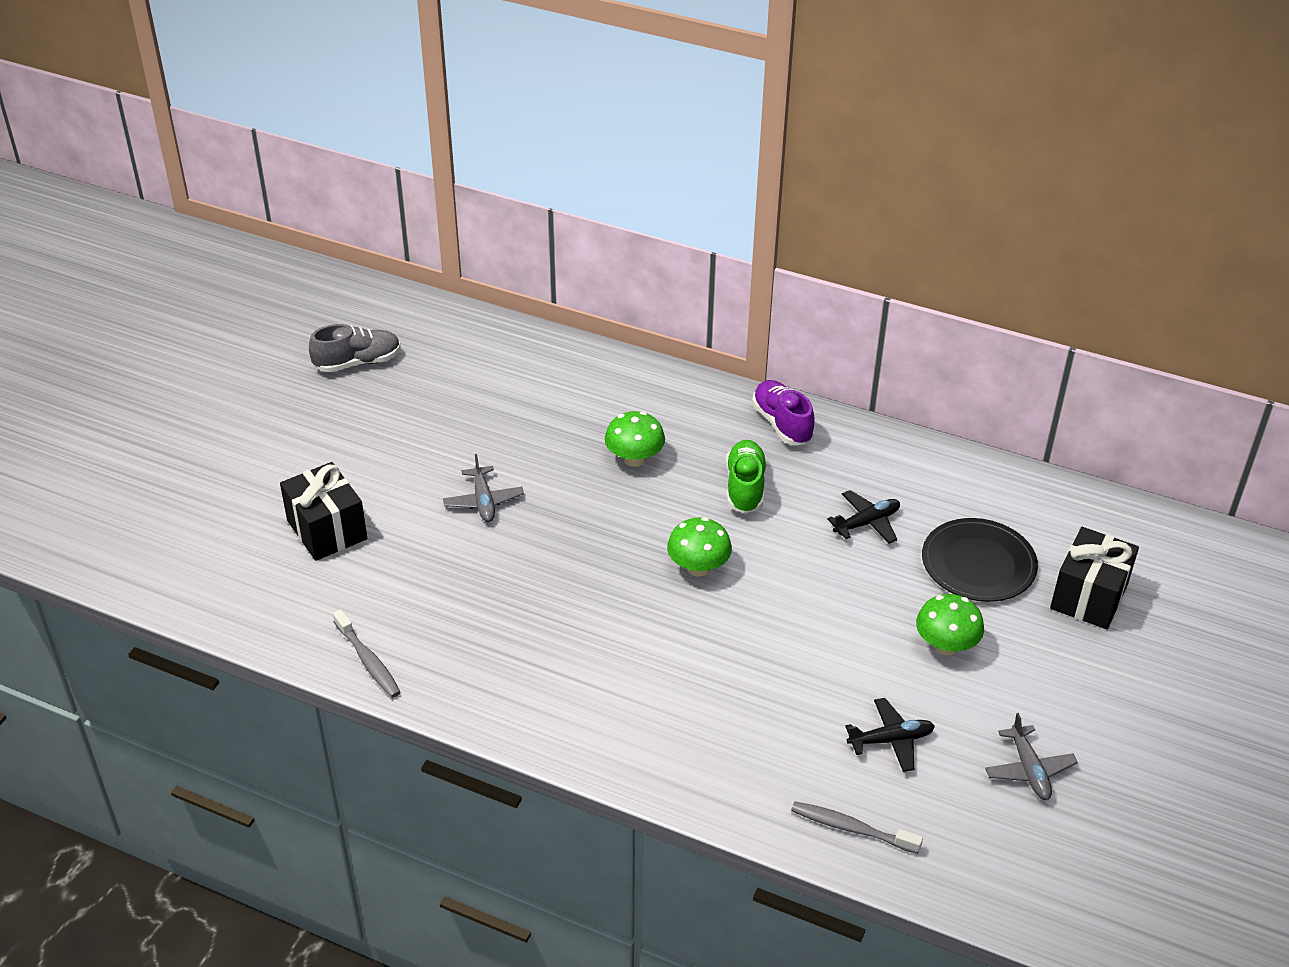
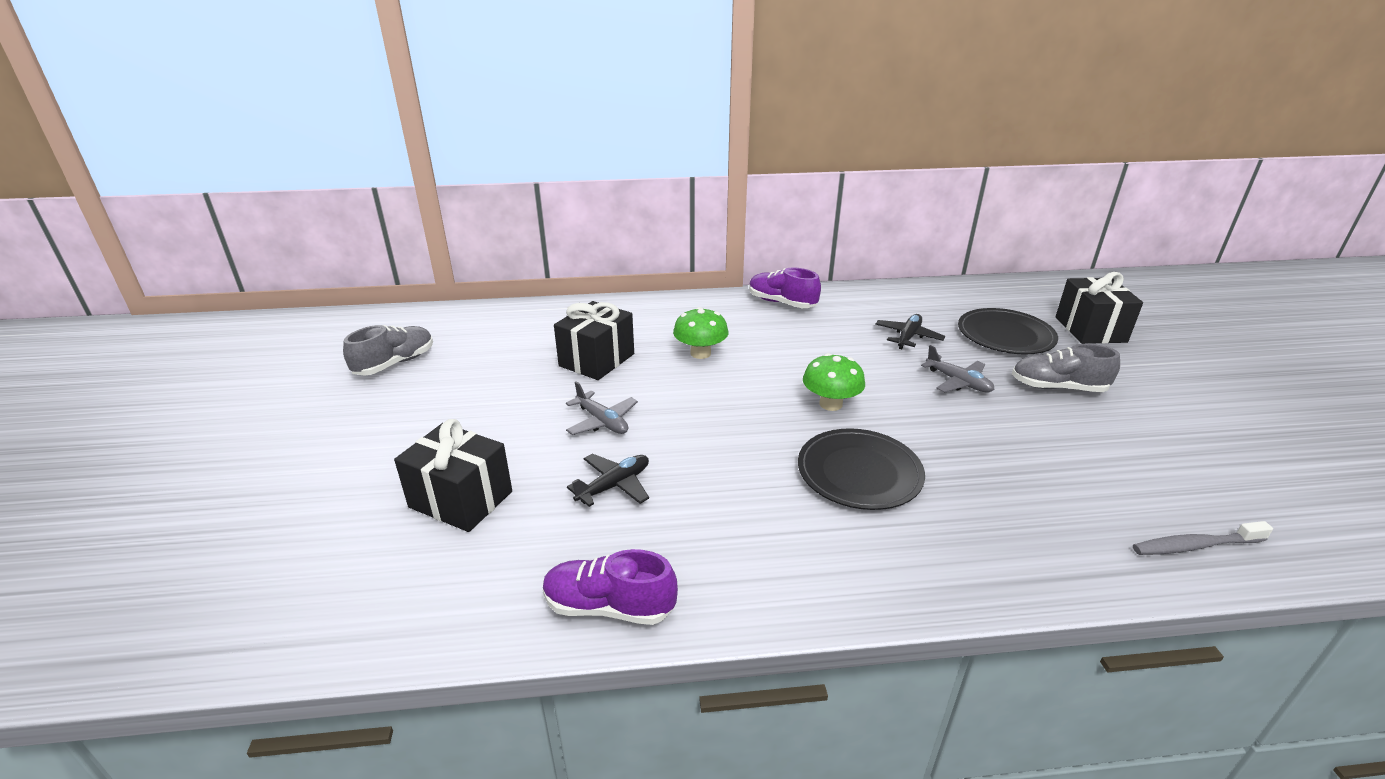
camera: 30 degrees left, 10 degrees down
(368, 661) = (609, 607): grey toothbrush -> purple shoe
(532, 428) = (597, 360): none -> black gift
(649, 643) = (859, 472): none -> black plate
(745, 487) = (802, 344): green shoe -> none
(890, 740) = (1119, 464): black plane -> black plane (614, 486)
(946, 645) = (1058, 387): green mushroom -> grey shoe
(1029, 769) = (1224, 442): grey plane -> grey plane (958, 382)

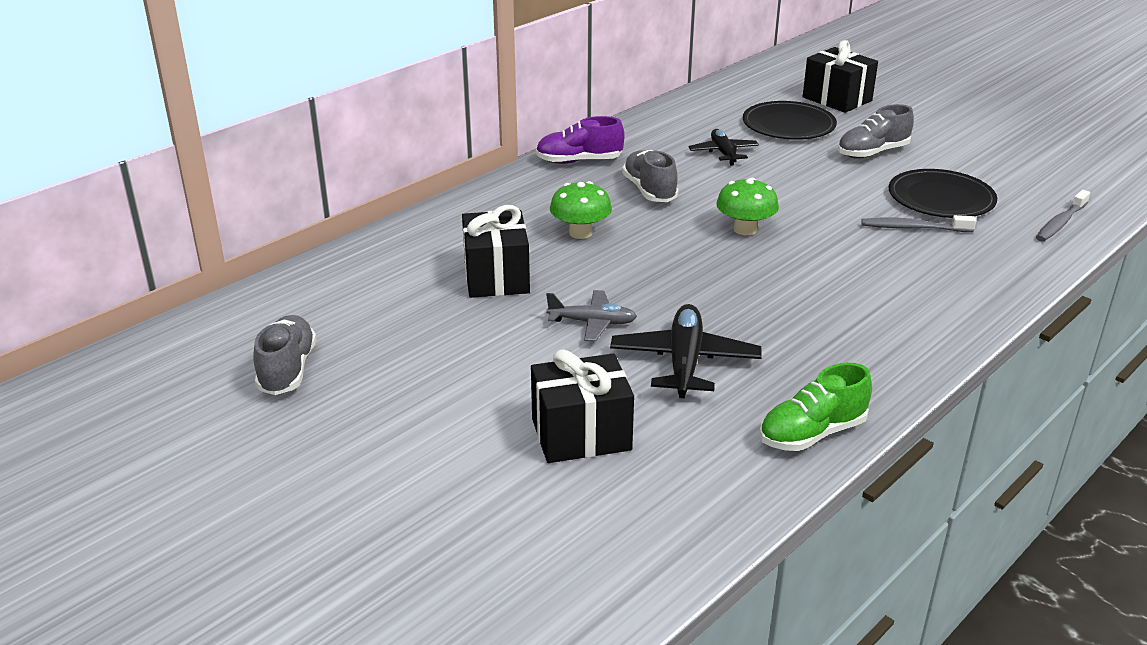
camera: 40 degrees left, 0 degrees up
(609, 607) = (812, 433): purple shoe -> green shoe
(614, 486) = (684, 362): black plane -> black plane, size x1.57
(800, 343) = (649, 191): none -> grey shoe
(859, 472) = (834, 268): black plate -> black plate (941, 198)
(958, 382) = (806, 175): grey plane -> none
(998, 472) = (913, 228): none -> grey toothbrush

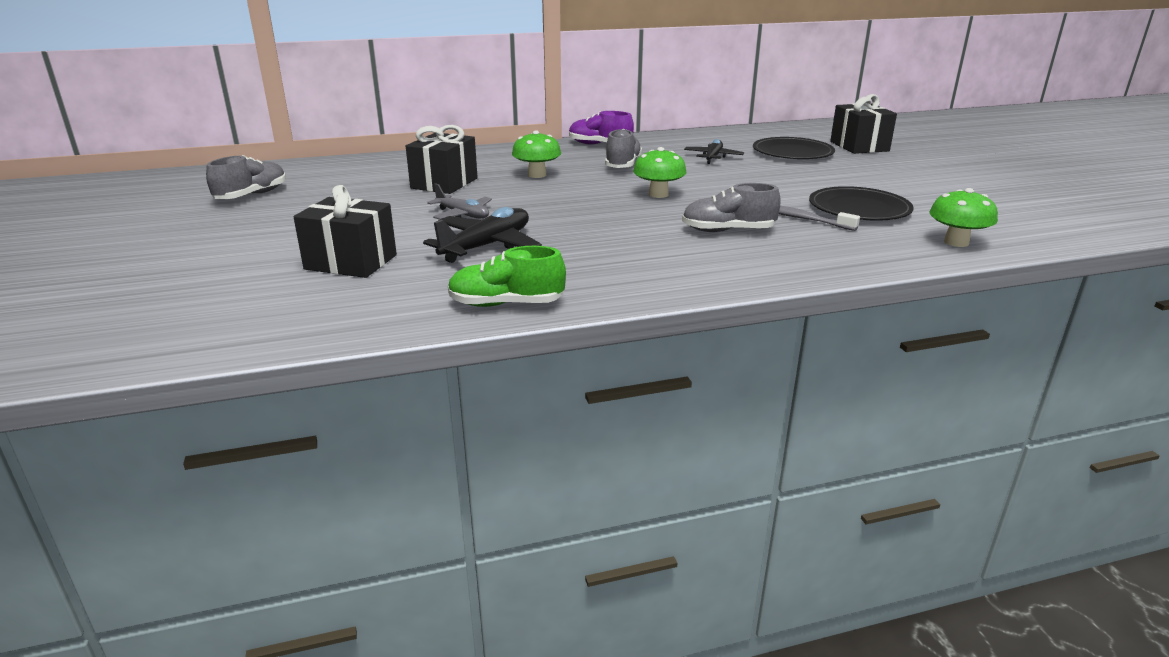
camera: 30 degrees right, 5 degrees down
(872, 153) = (840, 176): grey shoe -> grey shoe (728, 231)
(1060, 223) = (956, 242): grey toothbrush -> green mushroom

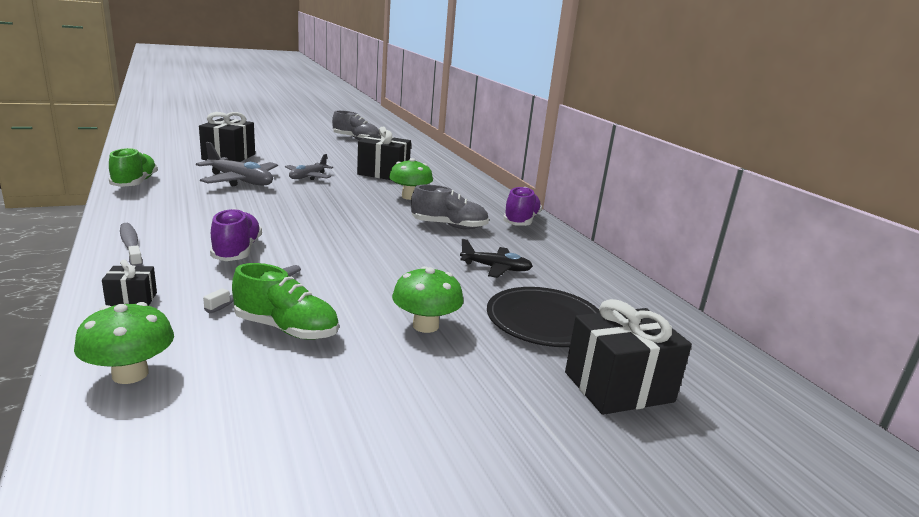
camera: 80 degrees right, 5 degrees down
(486, 246) = (240, 181): black plane -> grey plane
(658, 194) = (352, 233): green mushroom -> green mushroom (425, 325)
(728, 231) = (237, 251): grey shoe -> purple shoe
(739, 273) = (131, 245): none -> grey toothbrush
(855, 256) = (132, 299): none -> black gift
(859, 208) = (286, 329): black plate -> green shoe

